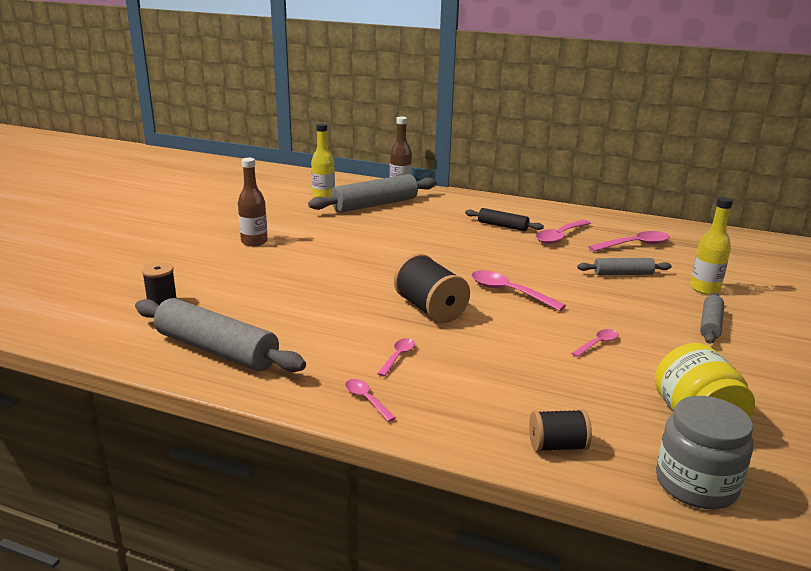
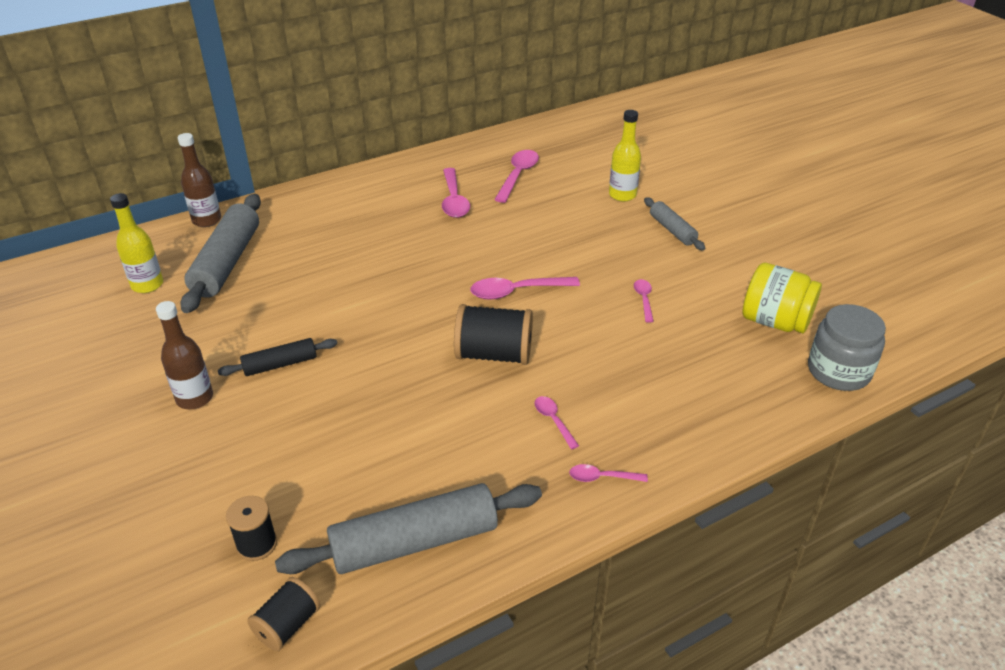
camera: 50 degrees left, 15 degrees up
(503, 226) = (391, 216): black rolling pin -> black rolling pin (280, 364)
(557, 446) = (751, 407): black spool -> black spool (288, 625)
(623, 274) = (556, 214): grey rolling pin -> none

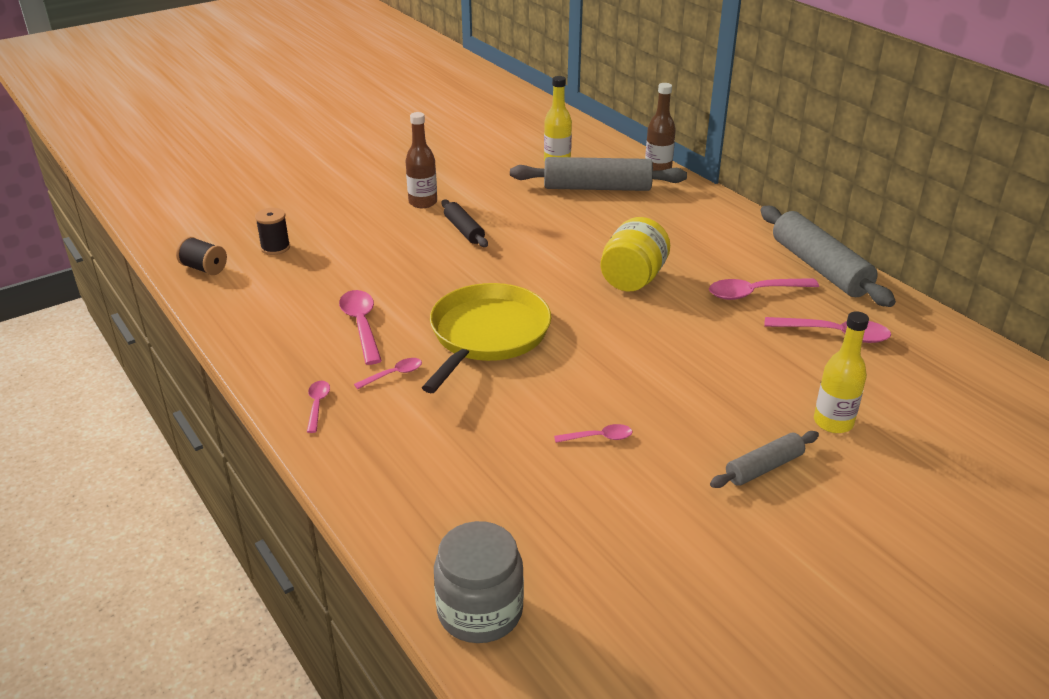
camera: 85 degrees right, 5 degrees down
(414, 542) = (263, 311): grey rolling pin -> grey rolling pin (819, 268)
(494, 354) = (487, 335): black spool -> yellow pan
(516, 292) = (592, 344): pink spoon -> pink spoon (361, 325)
(775, 321) = (577, 556): yellow jar -> yellow jar (633, 279)

